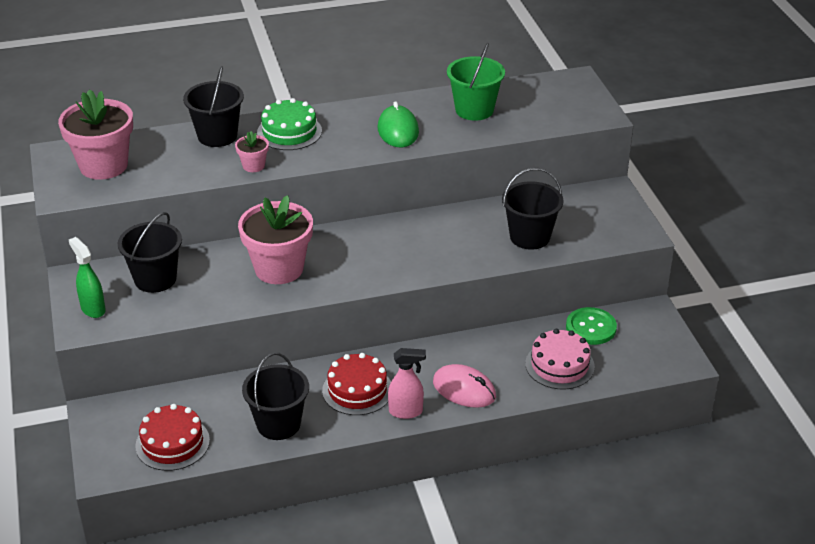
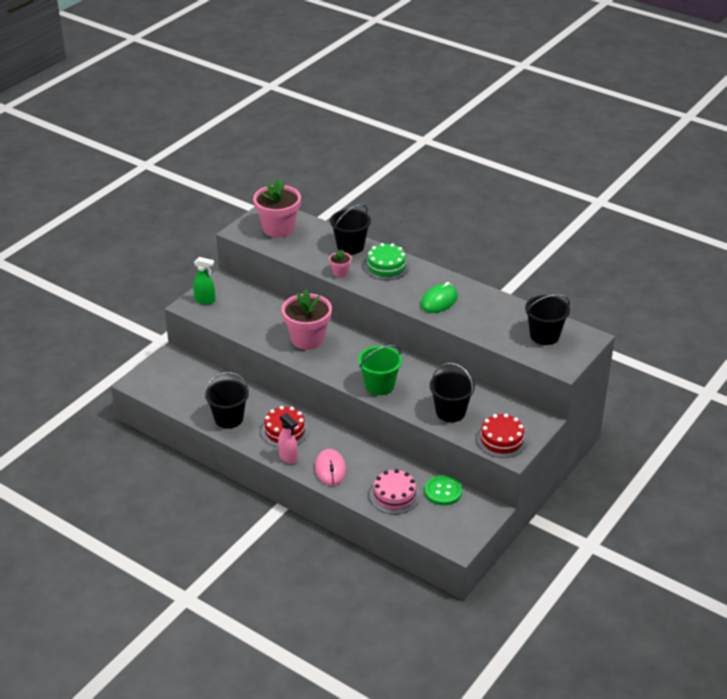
camera: 50 degrees right, 0 degrees up
(93, 309) = (205, 300): green spray bottle -> green spray bottle turned 90 degrees clockwise
(155, 279) = (250, 305): black bucket -> black bucket (544, 335)
(172, 443) = (177, 392): red cake -> red cake (501, 440)
(474, 110) = (498, 317): green bucket -> green bucket (379, 385)

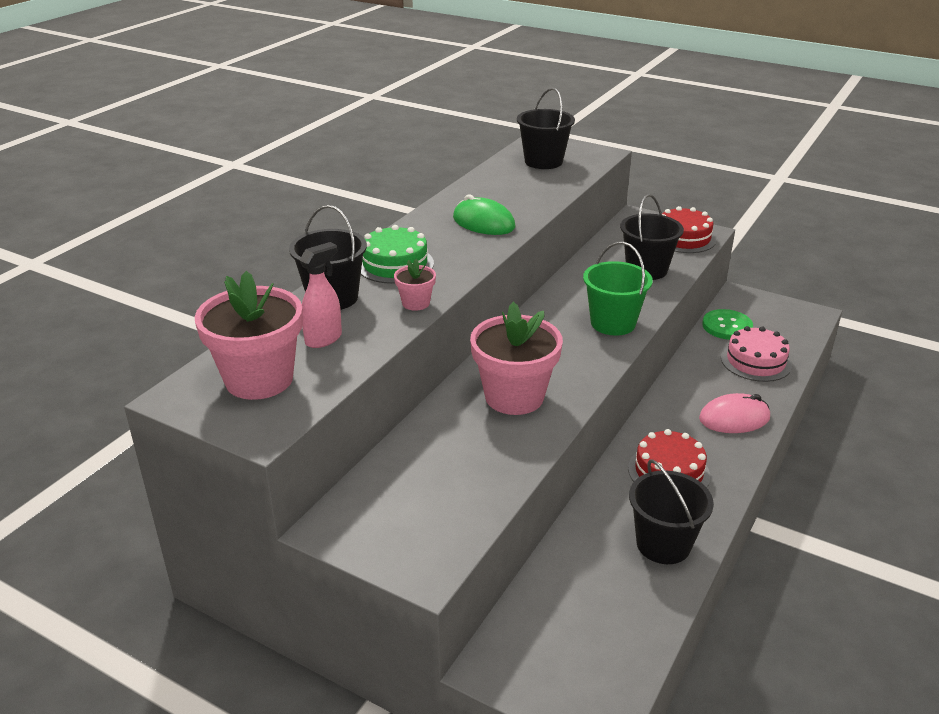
camera: 95 degrees left, 5 degrees down
(205, 300) = (405, 544): green spray bottle -> none
(288, 457) = (729, 462): pink spray bottle -> pink spray bottle (324, 339)

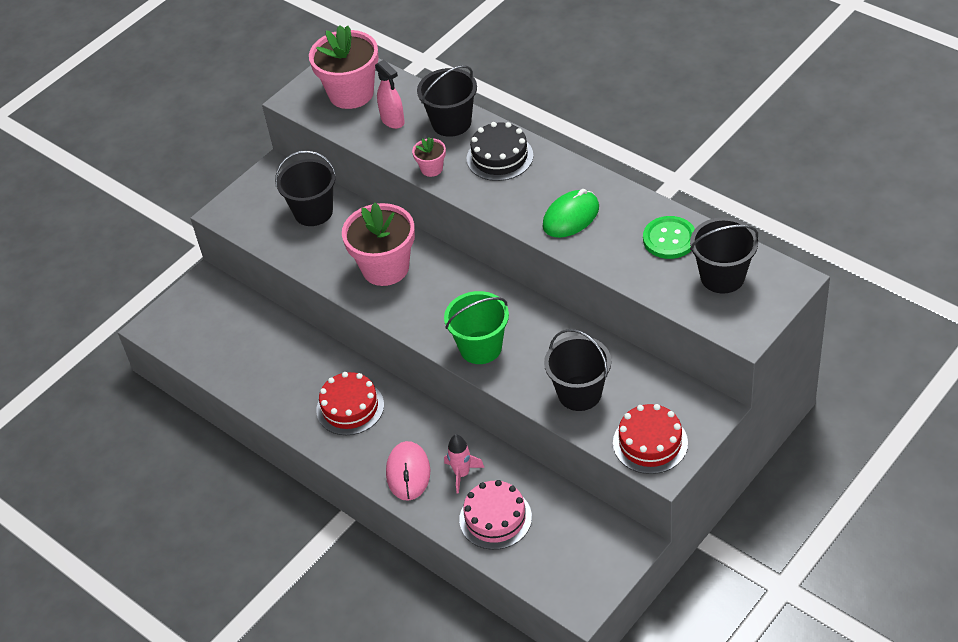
camera: 105 degrees right, 15 degrees up
(395, 264) = (500, 157): green cake -> black cake
(663, 544) = (274, 387): black bucket -> black bucket (313, 212)
(717, 385) = (462, 474): none -> pink rocket
(727, 326) = (566, 512): green button -> green button (669, 239)

